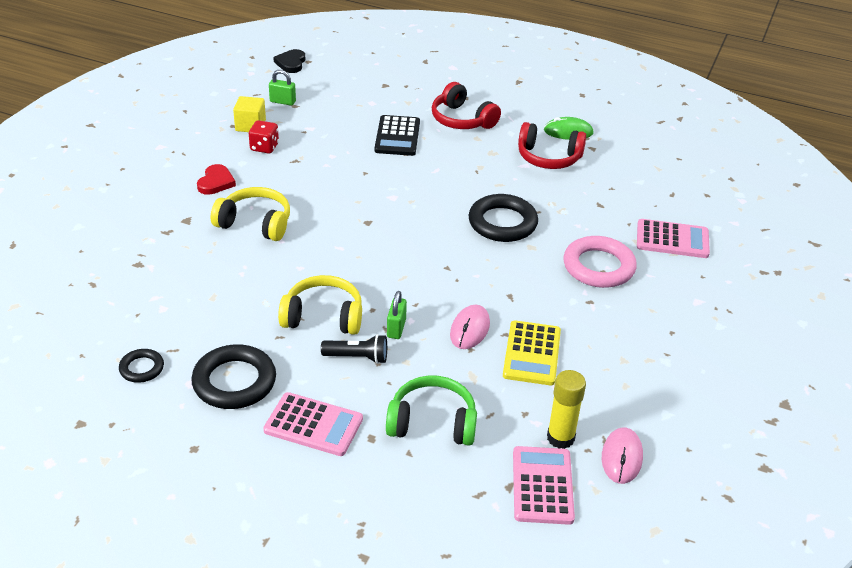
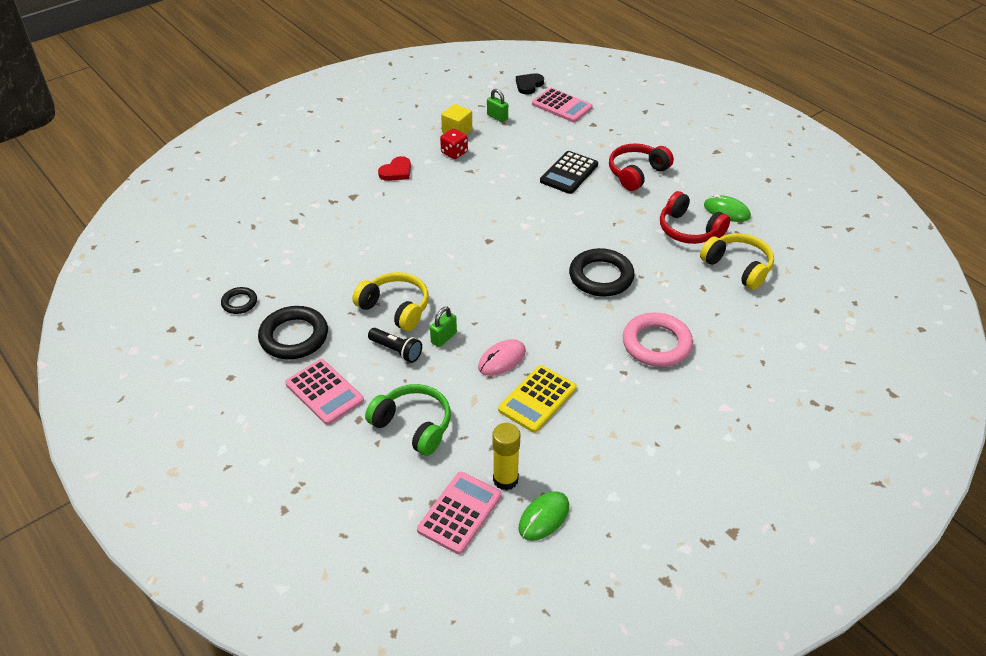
camera: 30 degrees right, 5 degrees up
(255, 223) = (401, 214): yellow headphones -> yellow headphones (738, 267)
(462, 120) = (637, 173): red headphones -> red headphones turned 60 degrees clockwise
(621, 457) = (544, 517): pink mouse -> green mouse
(672, 239) = (746, 342): pink calculator -> pink calculator (562, 106)

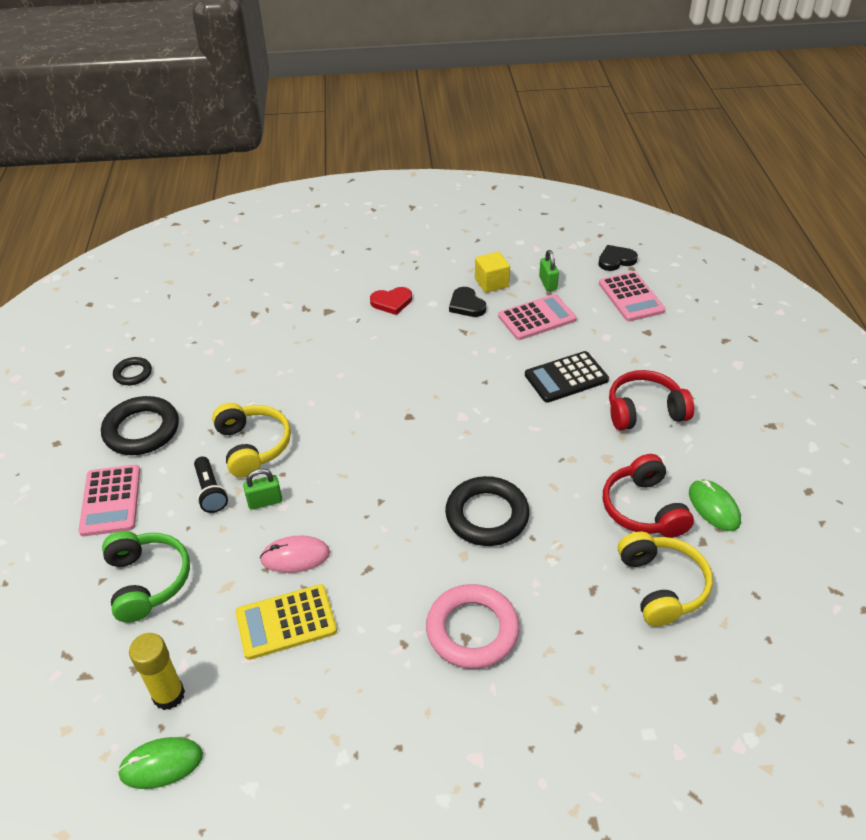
camera: 35 degrees right, 0 degrees up
(454, 152) = (466, 305): red dice -> black heart
(460, 513) = (94, 704): pink calculator -> pink calculator (537, 318)

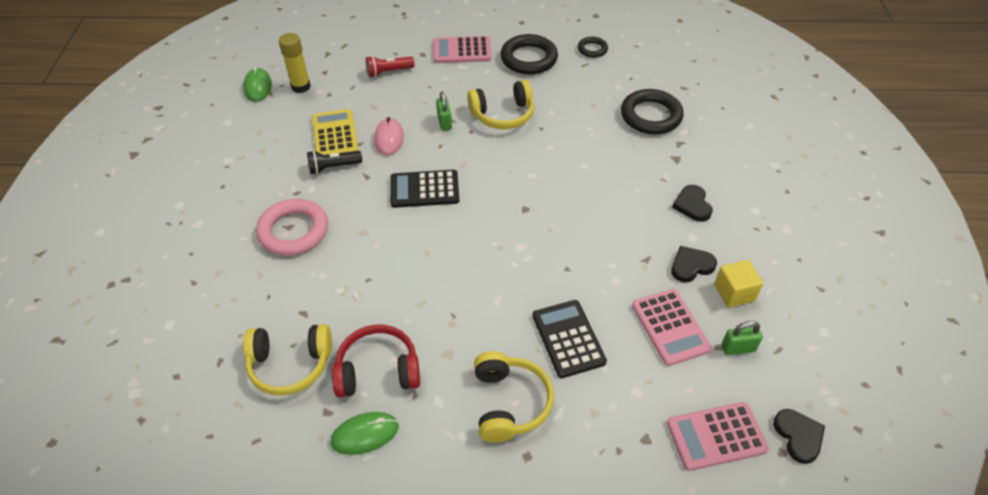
camera: 95 degrees right, 5 degrees up
(147, 581) = (388, 72): green headphones -> red flashlight
(210, 492) = (460, 95): black flashlight -> black flashlight (333, 167)
(387, 506) = (424, 189): none -> black calculator
(391, 302) = (692, 205): red heart -> black heart
(487, 515) = (399, 251): black ring -> black ring (651, 116)
(644, 411) = (509, 403): red headphones -> yellow headphones

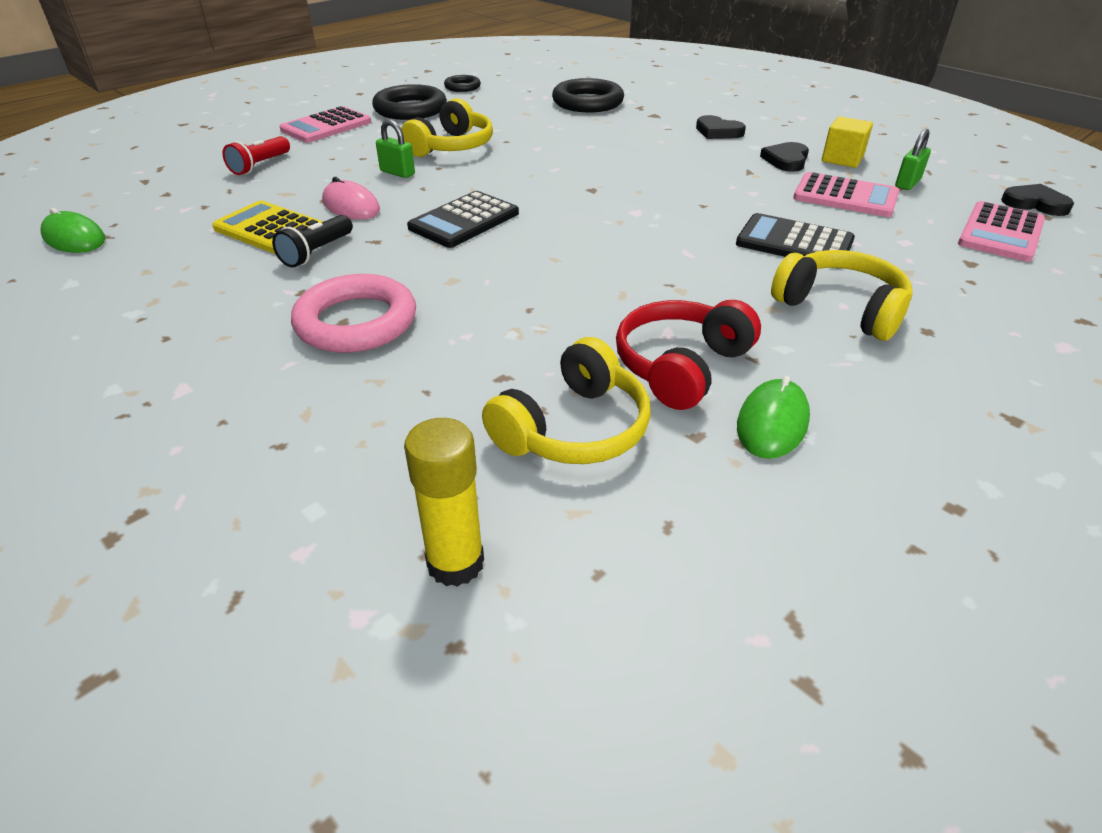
camera: 45 degrees left, 10 degrees down
(301, 86) = (149, 215): yellow glue stick -> yellow glue stick (455, 563)

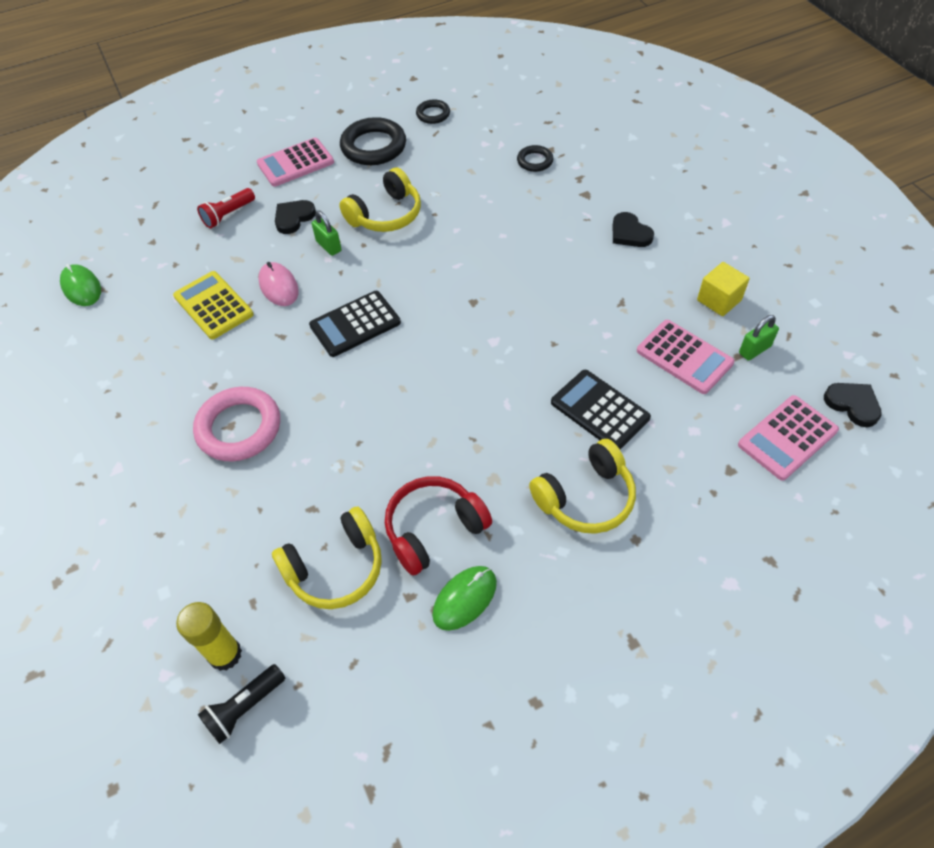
camera: 20 degrees right, 15 degrees up
(316, 252) = (236, 341): black flashlight -> black flashlight (244, 707)
(587, 102) = (535, 161): black ring -> black ring, size x0.53
(786, 160) = (665, 291): black heart -> black heart (293, 218)
(840, 308) = (586, 498): yellow headphones -> yellow headphones turned 90 degrees clockwise

